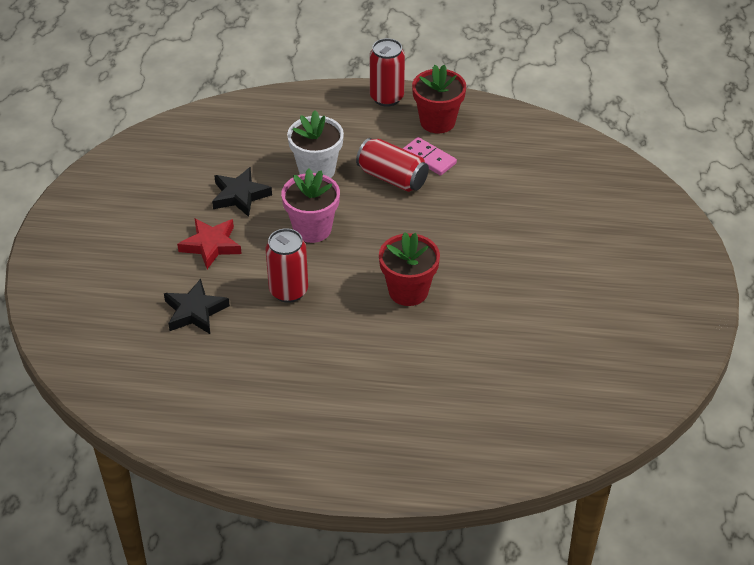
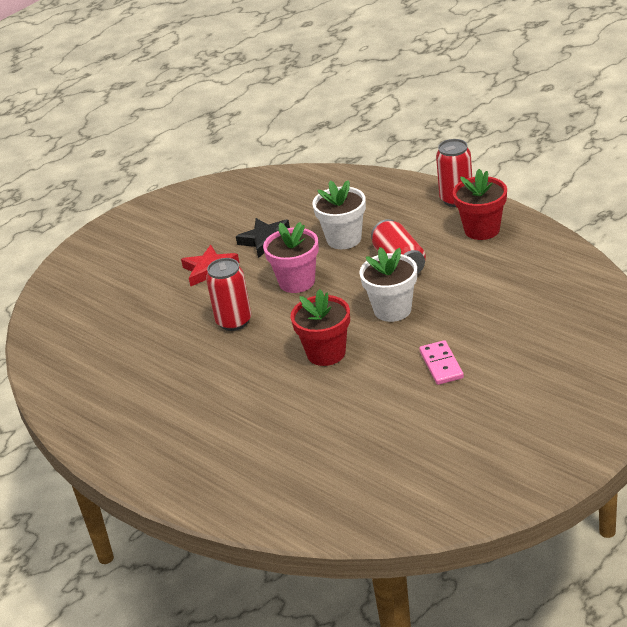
camera: 40 degrees right, 10 degrees down
(195, 311) = (153, 313): black star -> none
(429, 158) = (445, 256): pink domino -> pink domino (441, 365)
(429, 227) = (392, 310): none -> white flower pot

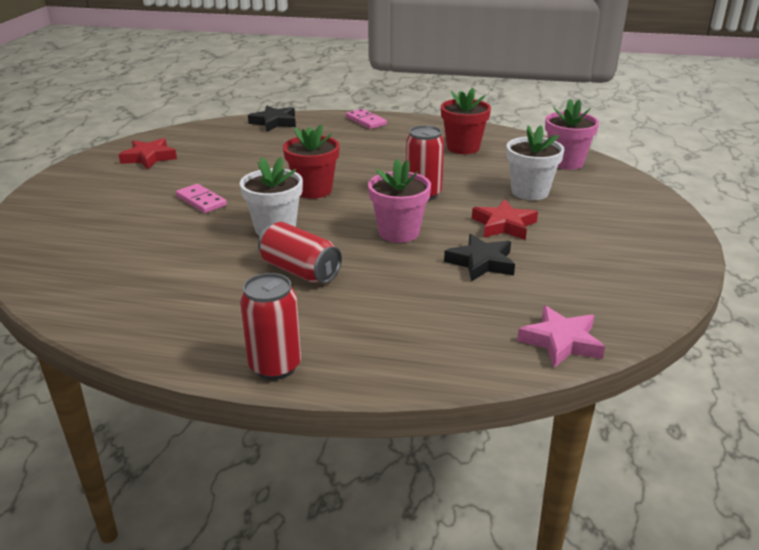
camera: 145 degrees right, 5 degrees down
(60, 332) = (566, 162): none -> pink flower pot
(166, 475) = (366, 121): none -> pink domino
(279, 509) = (274, 122): none -> black star
(283, 180) = (561, 342): none -> pink star
(344, 239) = (390, 282): white flower pot -> white flower pot (530, 192)
(472, 464) = (149, 157): none -> red star
(482, 229) = (215, 329): red flower pot -> red flower pot (463, 147)

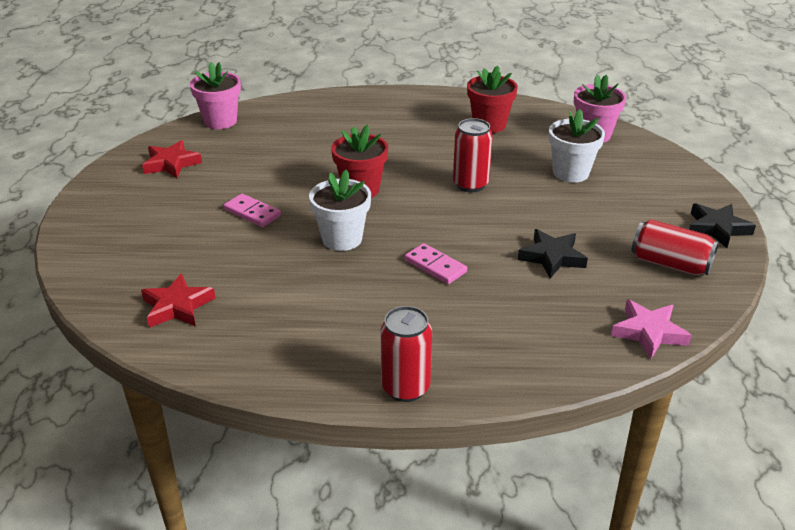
camera: 10 degrees left, 5 degrees up
(274, 122) = (285, 108): black star -> black star (717, 228)
(300, 271) = (386, 284): red can -> red can (670, 264)
(366, 121) = (379, 99): pink domino -> pink domino (435, 266)
(399, 232) = (463, 231): pink flower pot -> pink flower pot (220, 121)
(504, 225) = (559, 213): red star -> red star (177, 306)

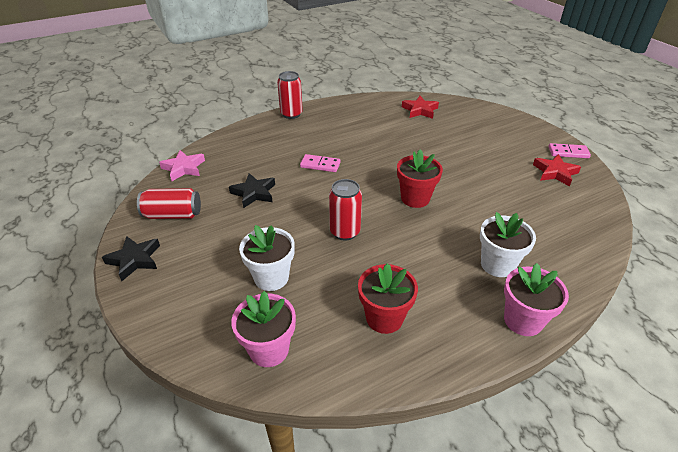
camera: 150 degrees right, 5 degrees up
(220, 121) = (596, 221): pink flower pot -> pink flower pot (523, 320)
(252, 213) = (456, 159): pink domino -> pink domino (568, 152)
(342, 239) = (387, 162): white flower pot -> white flower pot (497, 264)

